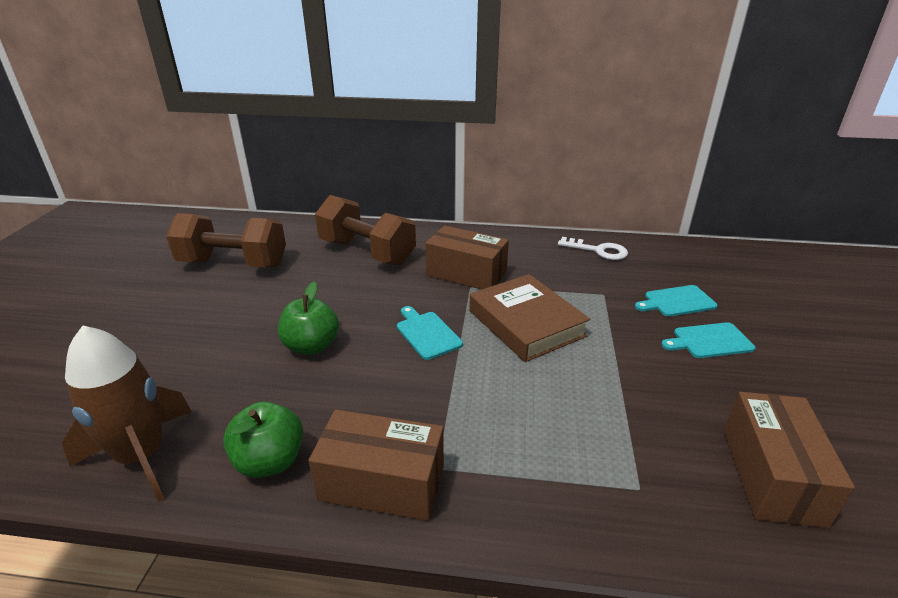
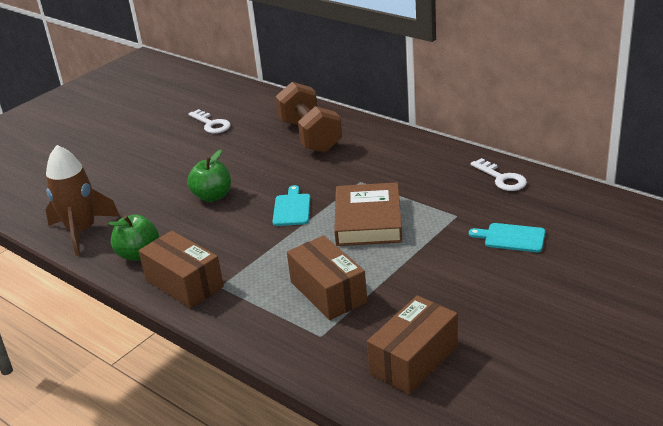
camera: 35 degrees right, 0 degrees up
(233, 264) = (211, 124): brown dumbbell -> white key
(466, 273) = (367, 171): brown box -> brown box (328, 292)
(709, 341) = (494, 273): turquoise cutting board -> none

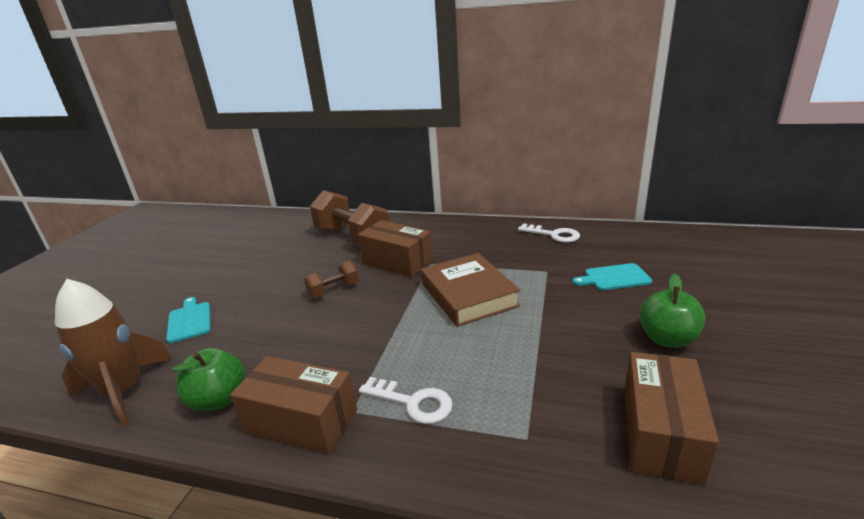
camera: 25 degrees left, 5 degrees down
(211, 124) = (244, 247): white key -> white key (413, 402)
(212, 196) = (282, 310): green apple -> green apple (667, 339)
(262, 188) = (334, 290): none -> brown dumbbell
(292, 208) = (380, 302): turquoise cutting board -> turquoise cutting board (189, 320)
(328, 292) = (489, 379): brown box -> brown box (397, 262)

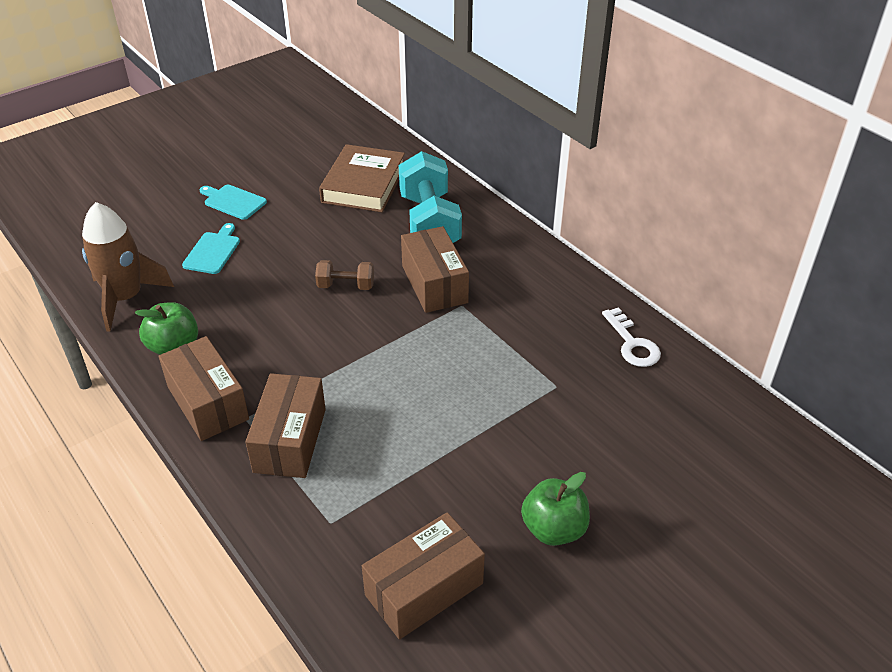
camera: 35 degrees right, 15 degrees up
(352, 238) = (429, 223): brown dumbbell -> turquoise dumbbell
(413, 402) = (290, 440): white key -> brown box
(468, 295) = (449, 366): brown book -> brown book (363, 185)
(614, 278) = (610, 437): turquoise cutting board -> turquoise cutting board (233, 201)

